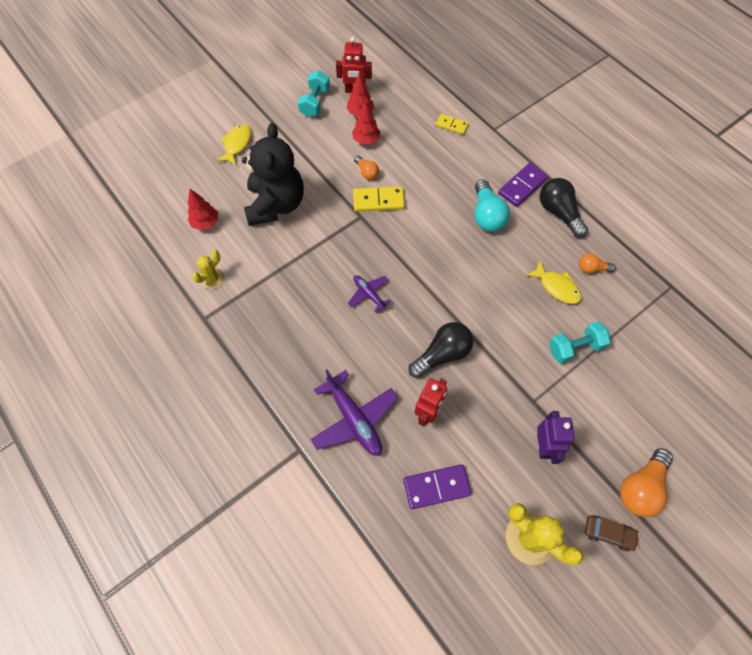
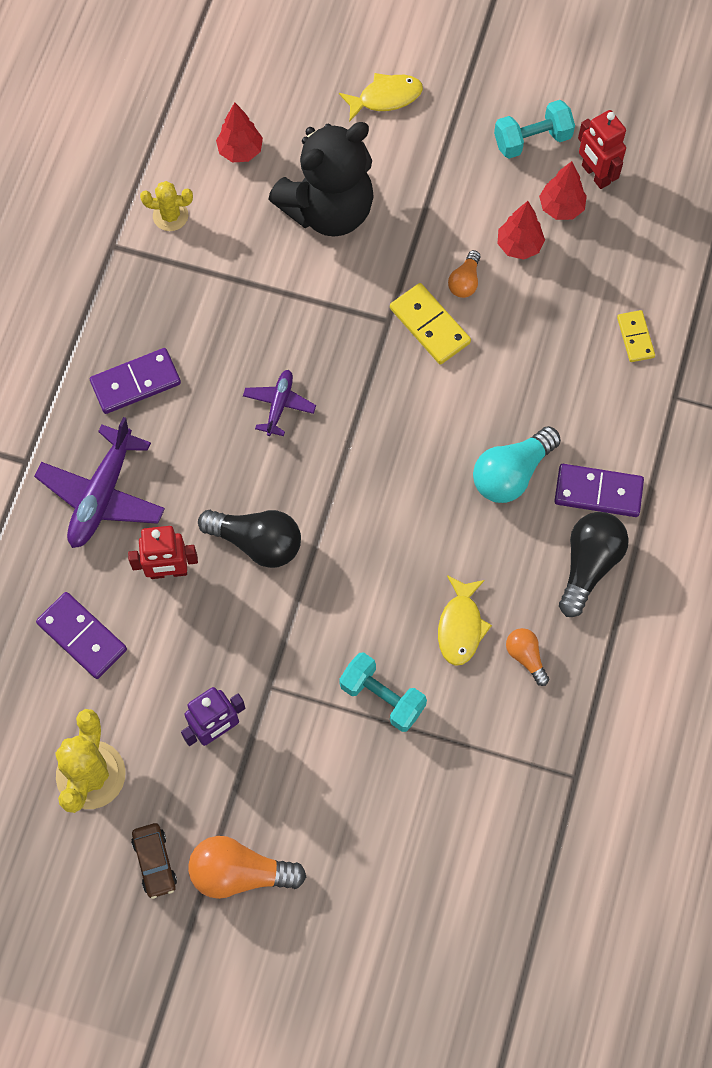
camera: 55 degrees right, 5 degrees up
(298, 358) = (136, 383): none -> purple domino

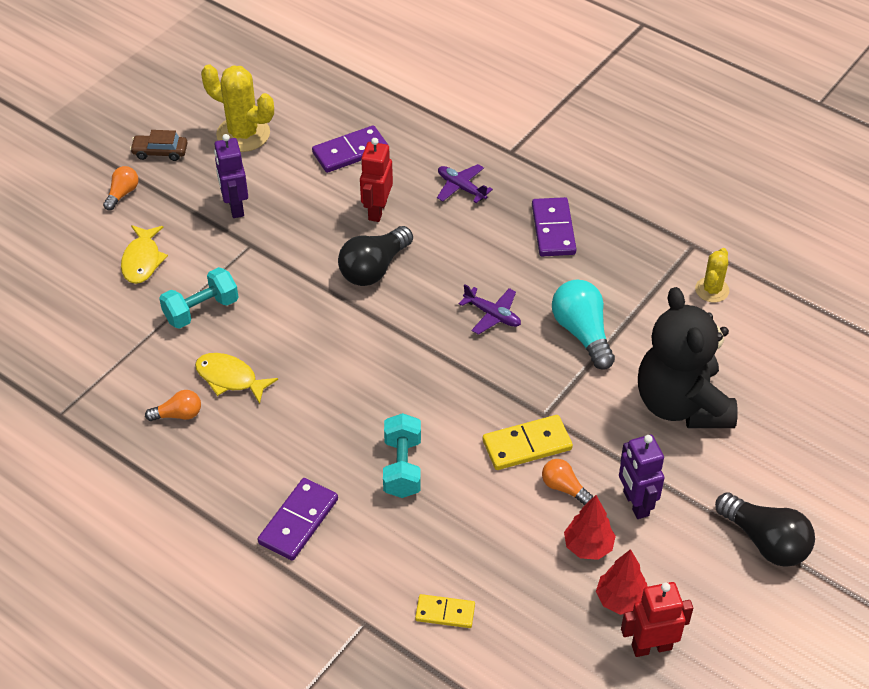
camera: 110 degrees right, 20 degrees down
(102, 495) = (461, 188): purple plane -> purple plane, size x0.56
(240, 151) = (768, 356): red tree -> none
(240, 872) = (122, 194): orange light bulb -> orange light bulb, size x0.56
(385, 98) = (801, 488): yellow fish -> yellow fish (142, 260)
(457, 220) = (635, 503): none -> purple robot
(511, 473) = (349, 460): turquoise light bulb -> turquoise light bulb (582, 333)
(532, 140) = (713, 602): turquoise dumbbell -> turquoise dumbbell (402, 467)
(588, 565) = (233, 489): black light bulb -> black light bulb (765, 541)

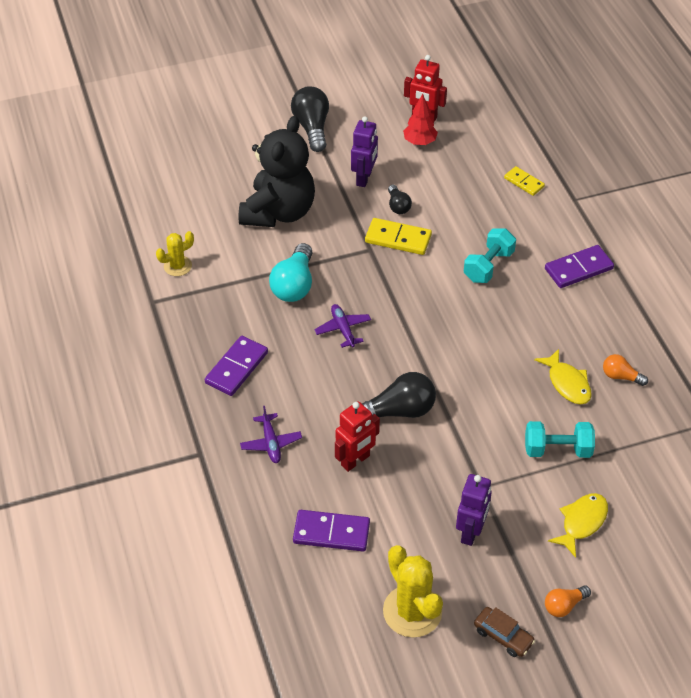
camera: 145 degrees left, 0 degrees up
(564, 488) = (398, 206): orange light bulb -> black light bulb
(588, 546) = (413, 172): red tree -> none

